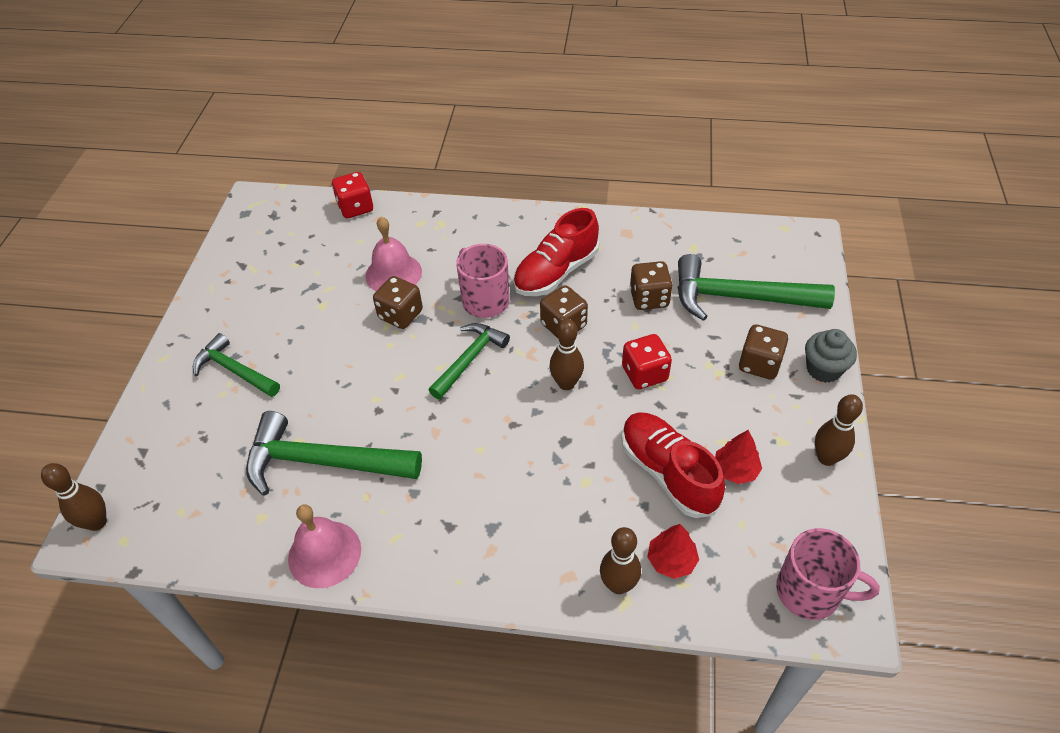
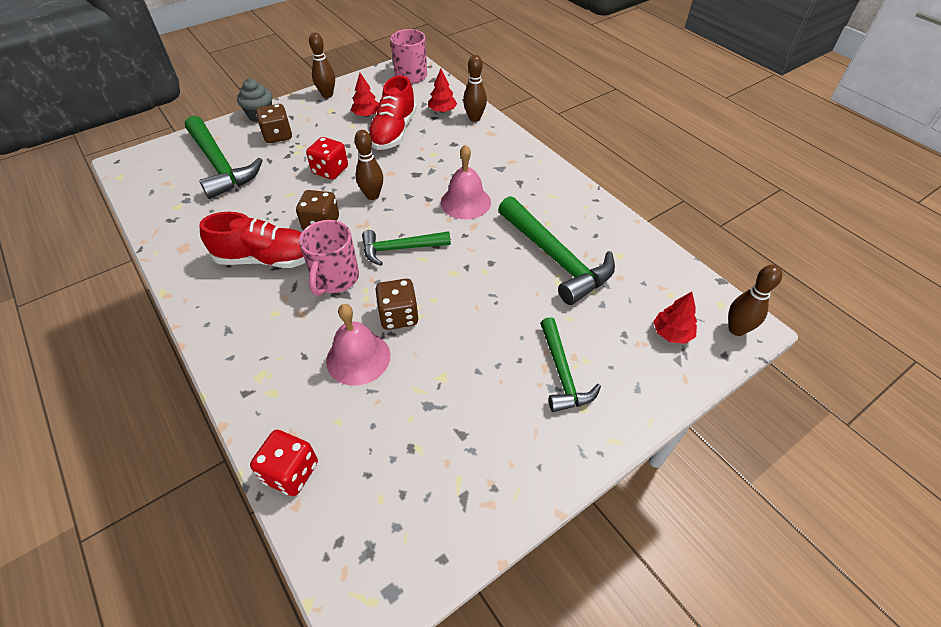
camera: 135 degrees left, 0 degrees up
(160, 471) = (672, 333): none -> red tree
(324, 553) = (596, 214): pink bell -> pink bell (465, 202)
(649, 298) = (255, 200): brown dice -> none

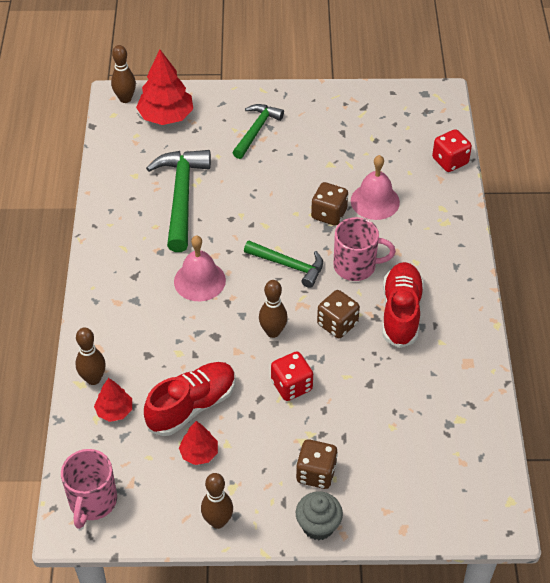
camera: 145 degrees left, 0 degrees up
(220, 165) = (398, 458): green hammer -> none
(267, 259) = (401, 312): red shoe -> red shoe turned 60 degrees clockwise
(335, 278) = (356, 266): pink mug -> pink mug turned 45 degrees clockwise
(672, 333) = (166, 116): red tree -> red tree, size x1.79

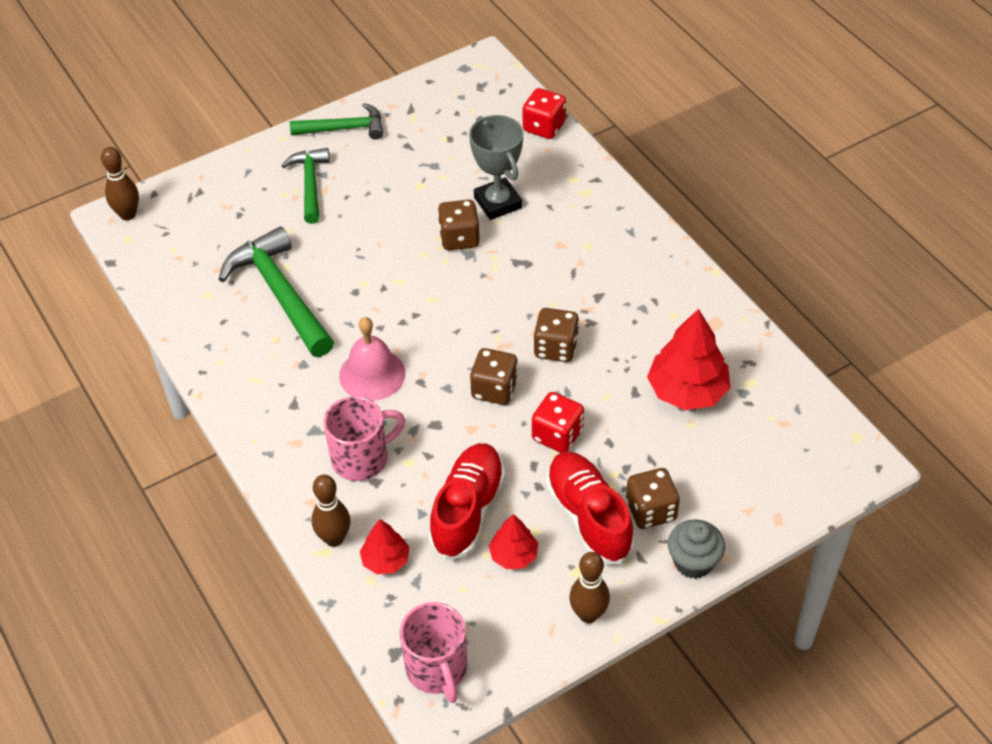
camera: 30 degrees left, 0 degrees up
(166, 116) = (192, 213): red tree -> red tree (687, 391)
(273, 332) = (494, 389): brown bowling pin -> brown dice
(289, 265) = (457, 312): green hammer -> green hammer (344, 128)
(356, 266) = (529, 279): pink mug -> pink mug (362, 458)
(375, 201) = (497, 203): pink bell -> grey trophy
(401, 312) = (611, 305): red shoe -> red shoe (588, 517)

